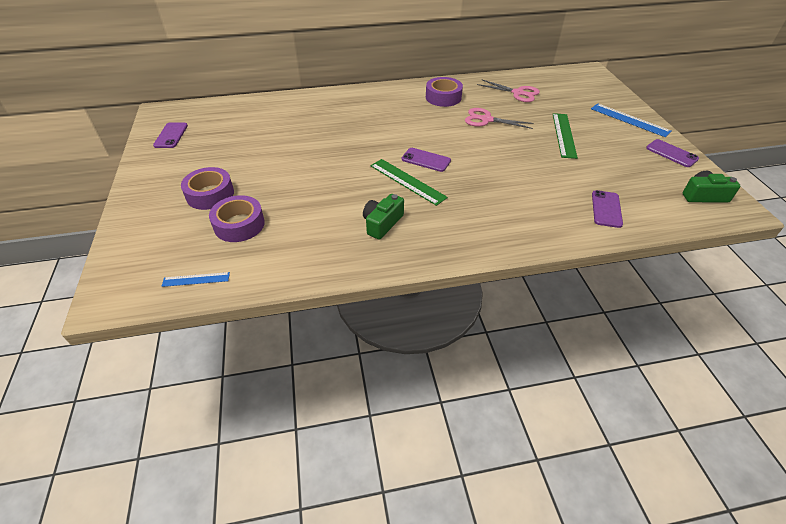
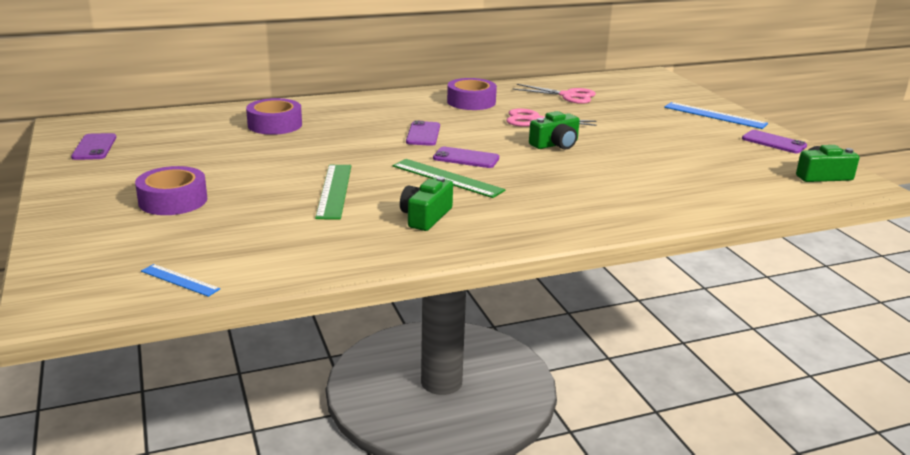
camera: 10 degrees left, 20 degrees down
(196, 279) = (180, 280): blue ruler -> blue ruler turned 45 degrees clockwise
(239, 225) = (225, 227): purple tape -> purple tape (275, 125)
(496, 147) = (555, 144): none -> green camera
(564, 135) = (637, 131): green ruler -> green ruler (334, 191)
(606, 209) = (709, 192): purple phone -> purple phone (423, 134)

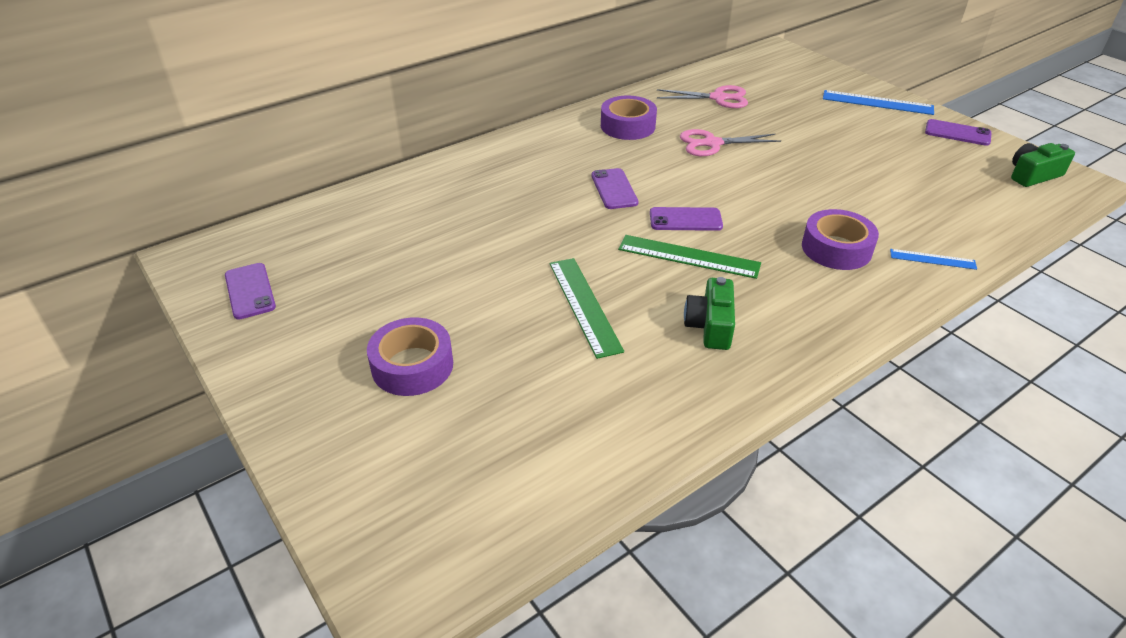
camera: 15 degrees left, 15 degrees up
(180, 280) = (517, 505): blue ruler -> blue ruler (932, 259)
(275, 125) = (440, 206): purple tape -> purple tape (836, 248)
(555, 144) = (759, 178): green camera -> none

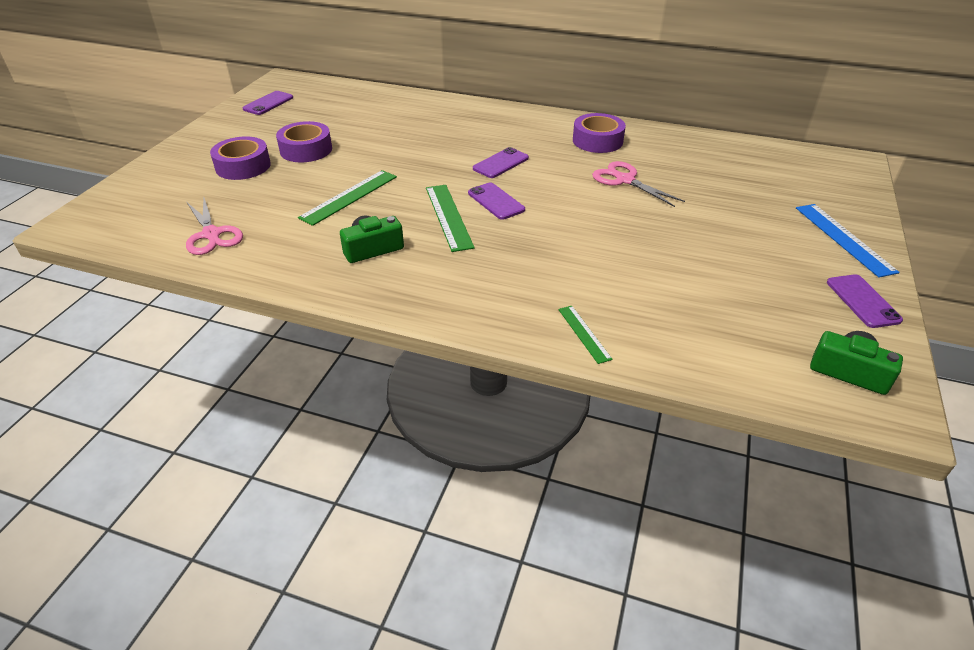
camera: 55 degrees right, 0 degrees up
(718, 98) = (706, 161): pink scissors -> pink scissors (211, 234)
(836, 248) = (538, 278): purple tape -> purple tape (306, 150)
(932, 259) = (584, 333): blue ruler -> green ruler

